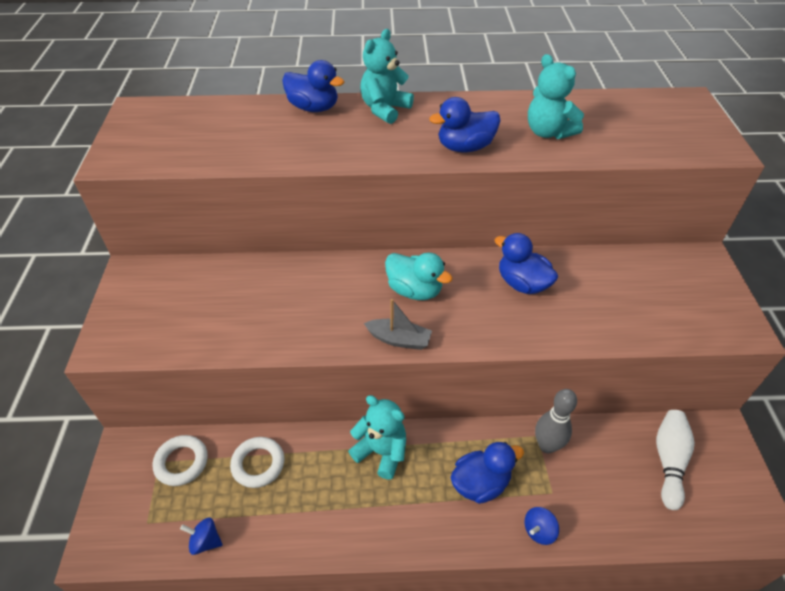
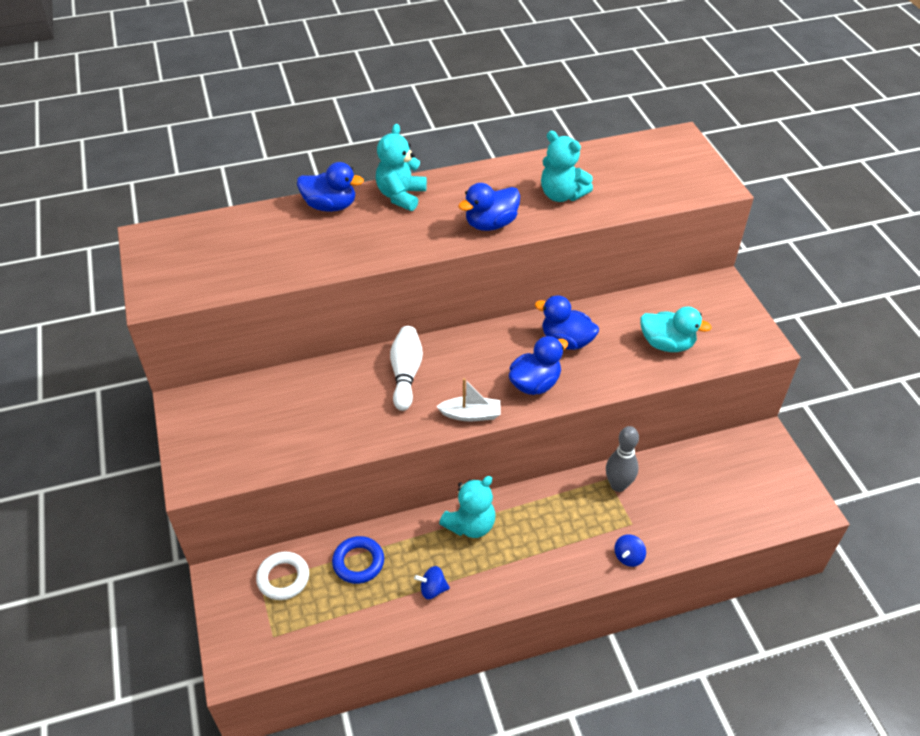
camera: 15 degrees left, 0 degrees up
(205, 541) = (335, 638): blue spinning top -> blue spinning top (432, 589)
(258, 464) = (358, 562): white ring -> blue ring
(381, 452) = (470, 525): turquoise teddy bear -> turquoise teddy bear turned 120 degrees clockwise
(399, 339) = (471, 414): grey boat -> white boat
(414, 290) = (470, 367): turquoise duck -> turquoise duck (667, 344)
(480, 483) = (568, 530): blue duck -> blue duck (535, 384)
(669, 461) = (725, 474): white bowling pin -> white bowling pin (406, 374)

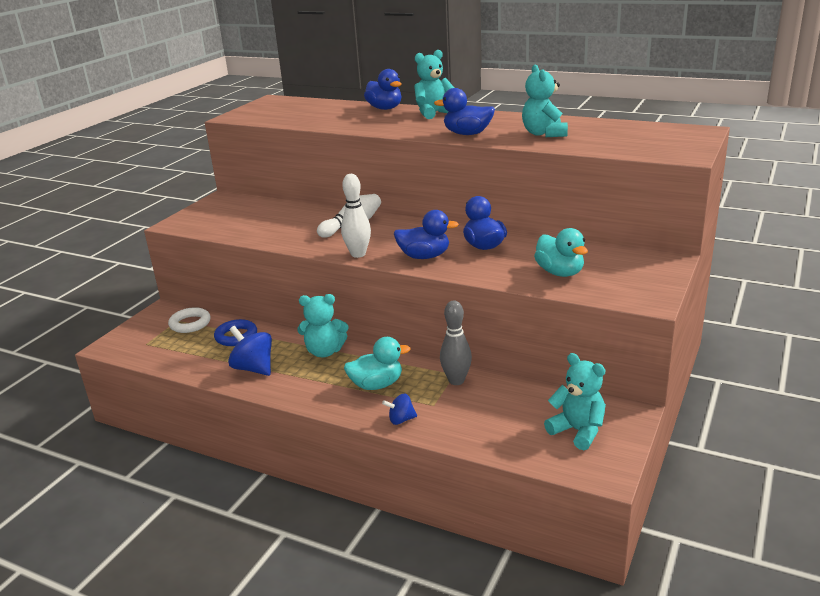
camera: 45 degrees right, 20 degrees down
(432, 589) = (254, 368): blue spinning top -> blue spinning top, size x1.73
(471, 414) = (358, 254): white boat -> white bowling pin
(563, 533) = (376, 385): none -> turquoise duck
(754, 479) = (578, 431): none -> turquoise teddy bear

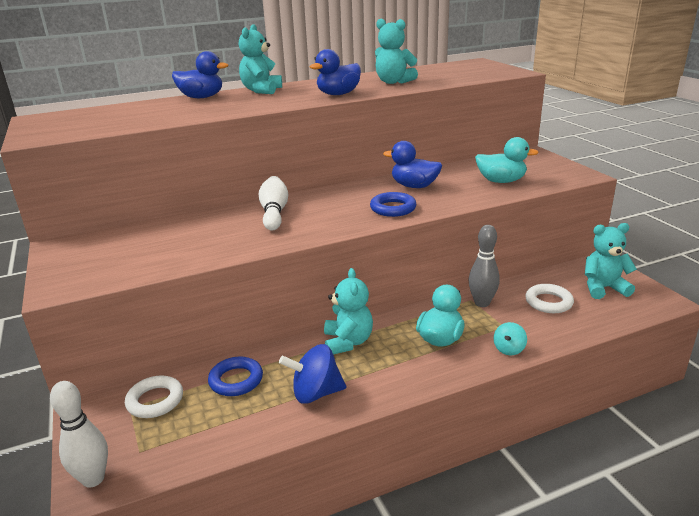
camera: 50 degrees left, 0 degrees up
(324, 351) = (348, 342): turquoise teddy bear -> turquoise teddy bear turned 45 degrees counterclockwise
(358, 254) = (338, 228): white bowling pin -> white bowling pin (93, 479)
(401, 420) = (509, 349): blue spinning top -> turquoise spinning top
(424, 256) = (393, 208): blue duck -> blue ring
(505, 411) = (548, 302): none -> white ring

